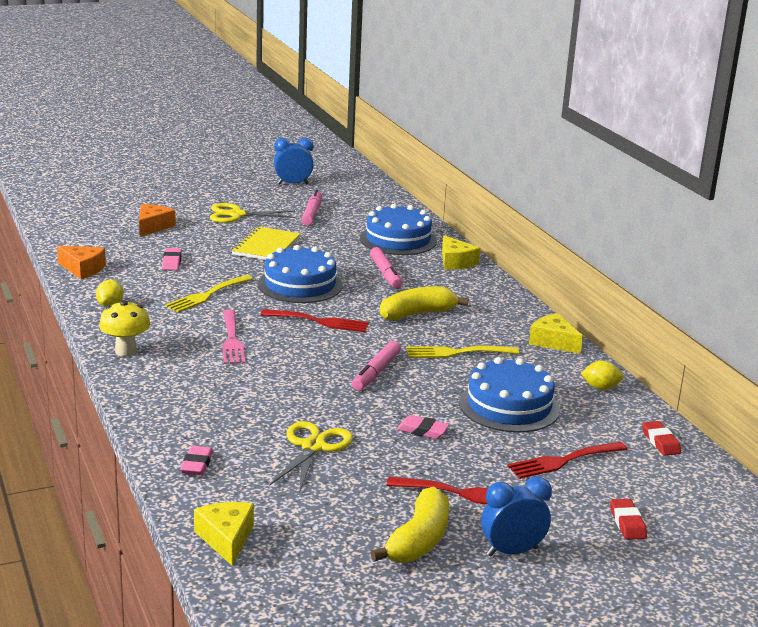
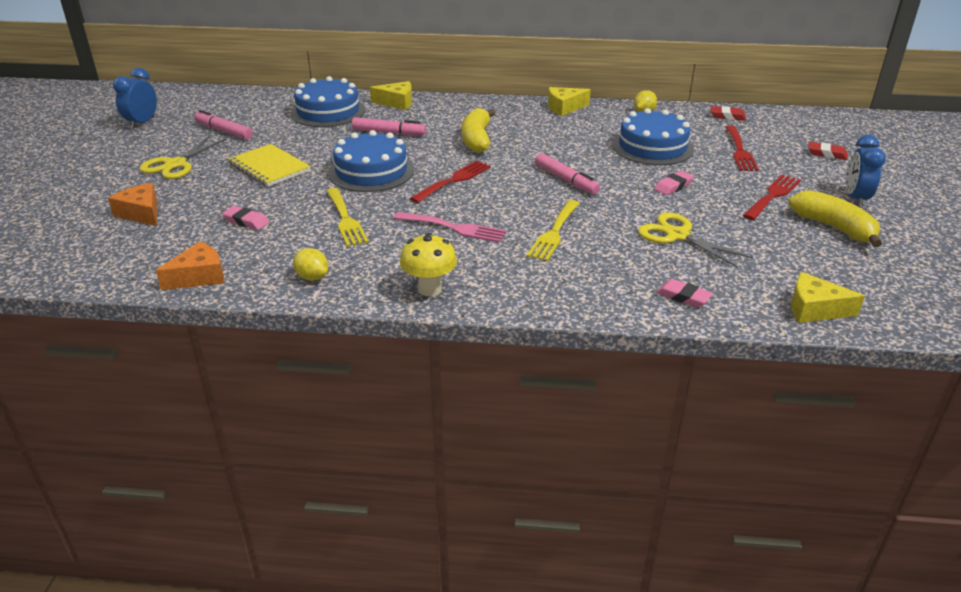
camera: 60 degrees left, 10 degrees up
(456, 352) = (556, 142): yellow fork -> yellow fork (554, 233)

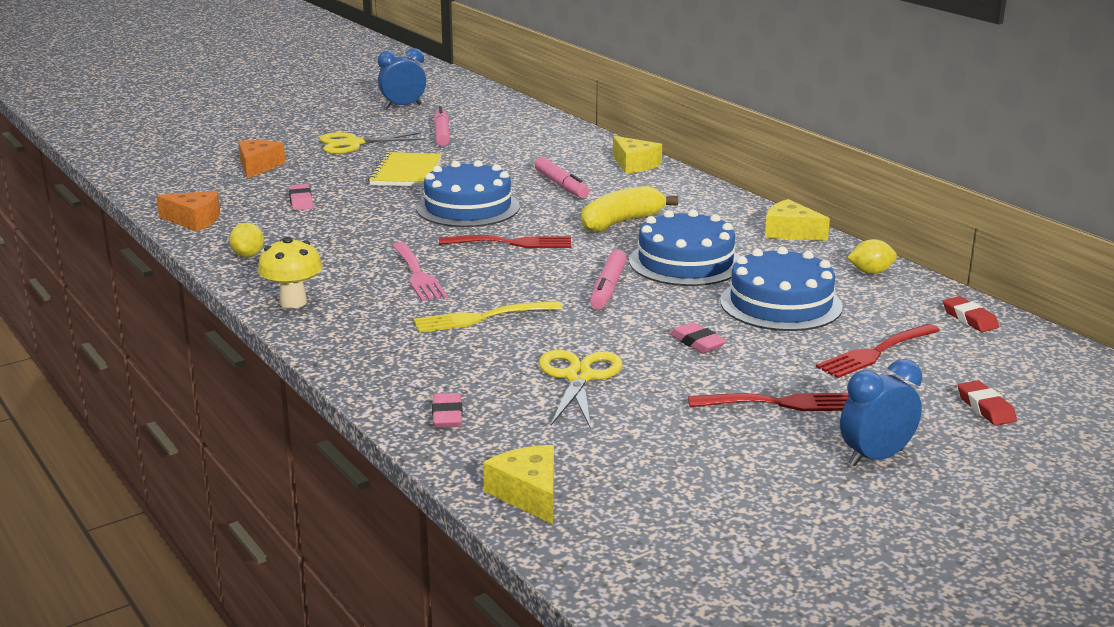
camera: 50 degrees right, 10 degrees down
(328, 112) = (556, 149): blue cake -> blue cake (685, 262)
(346, 219) = (362, 231): yellow fork -> none
(673, 186) = (697, 342): pink eraser -> pink eraser turned 45 degrees clockwise
(834, 228) = (761, 461): yellow banana -> none

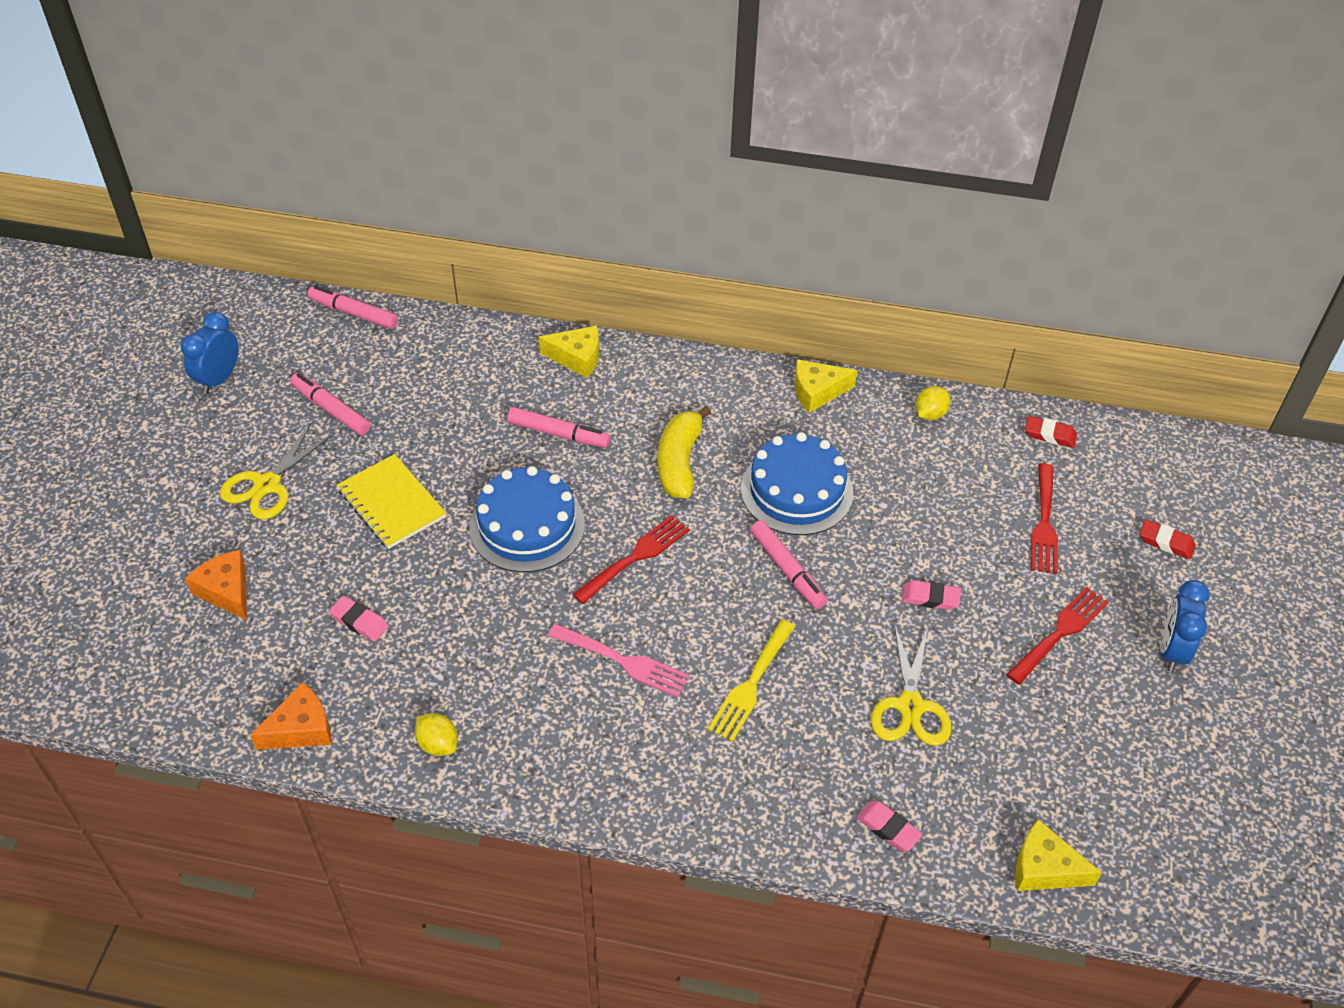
camera: 45 degrees left, 25 degrees up
(293, 302) = (579, 781): yellow mushroom -> none
(525, 109) = (354, 313): none -> pink marker
(578, 377) = (910, 706): yellow scissors -> yellow scissors turned 135 degrees counterclockwise
(780, 304) = (923, 503): blue cake -> none

